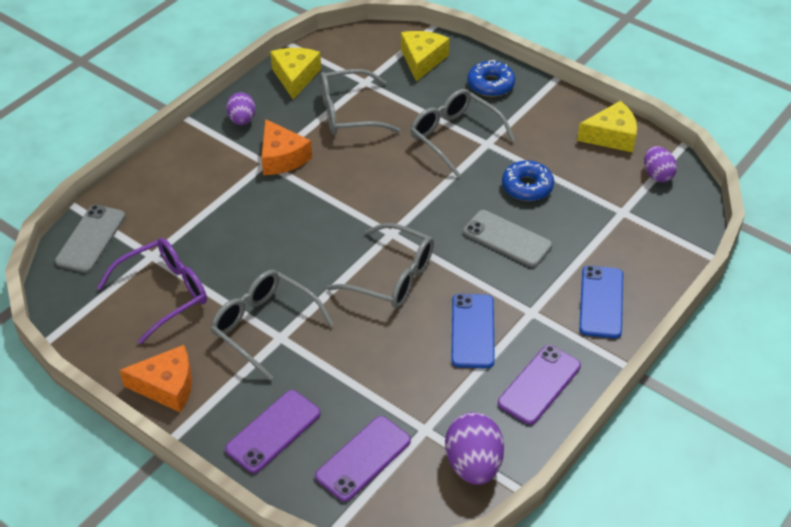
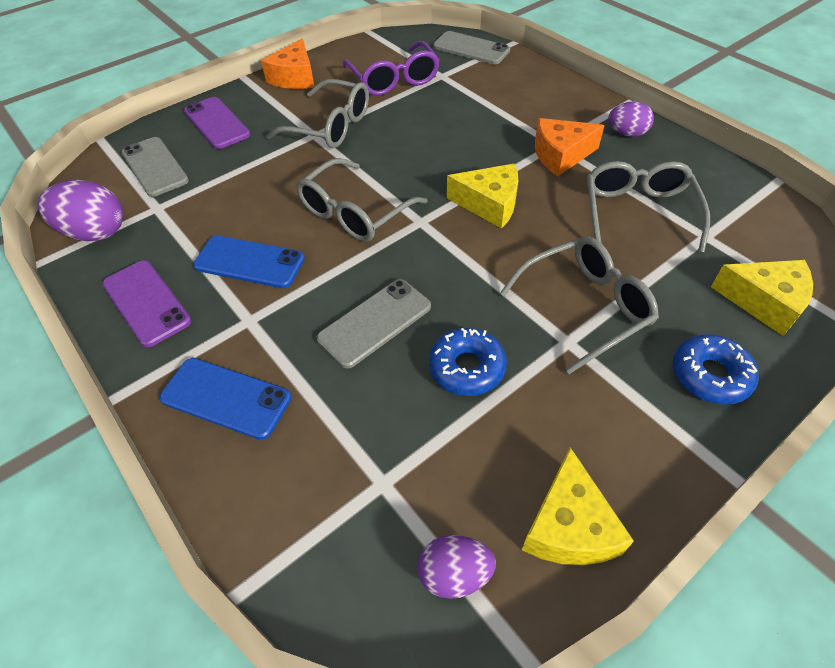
camera: 105 degrees right, 5 degrees up
(264, 326) = (331, 126): grey glasses -> grey glasses turned 60 degrees clockwise
(295, 77) = (709, 177): yellow cheese -> yellow cheese (489, 204)
(363, 458) = (155, 167): purple phone -> grey phone

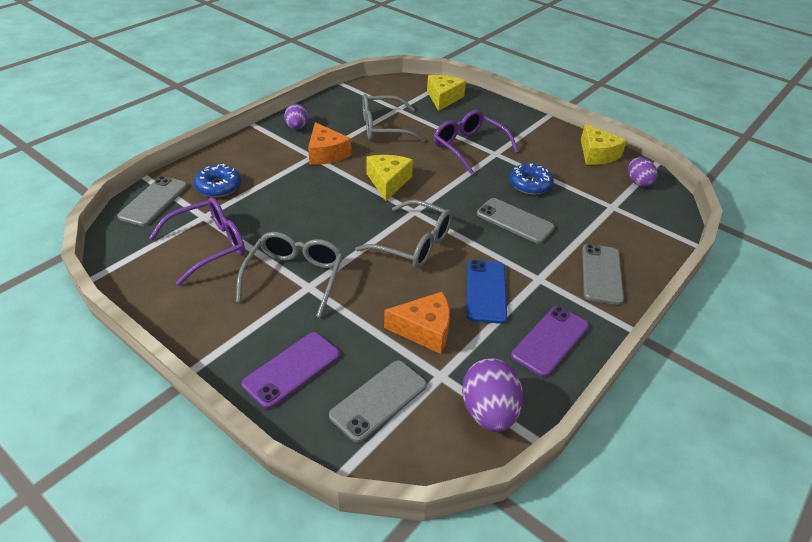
camera: 105 degrees left, 10 degrees down
(226, 398) = (601, 274): blue phone -> grey phone
(295, 77) = (196, 323): orange cheese -> orange cheese (424, 330)
(568, 526) = (597, 154): yellow cheese -> yellow cheese turned 75 degrees clockwise
(585, 307) = (468, 147): grey glasses -> purple glasses
(710, 375) = (497, 116): blue donut -> blue donut (218, 187)

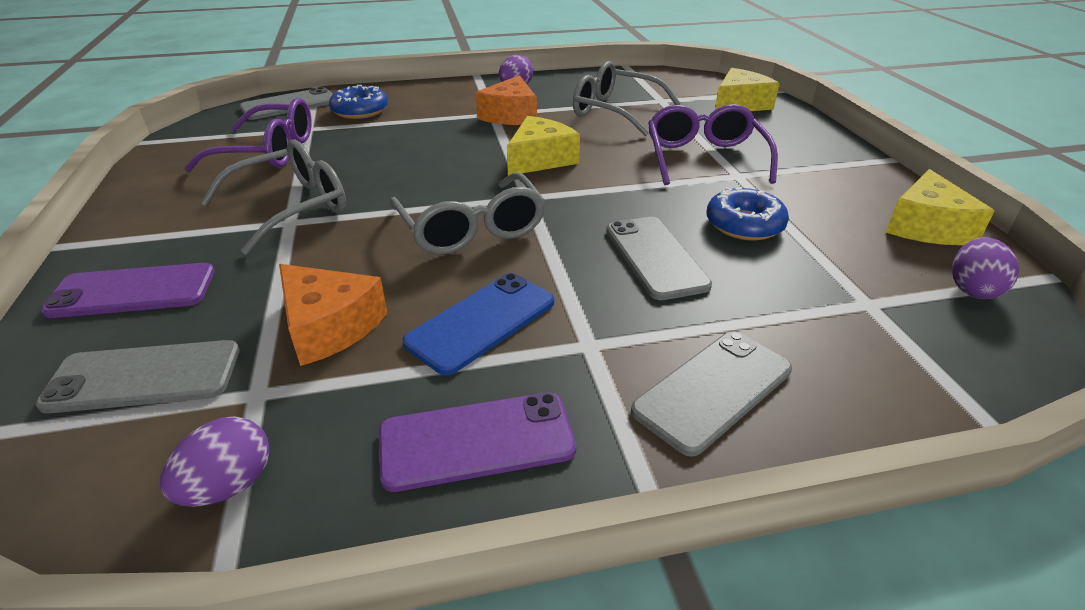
camera: 40 degrees right, 5 degrees down
(489, 412) = (229, 485): purple egg -> purple egg, size x0.64

